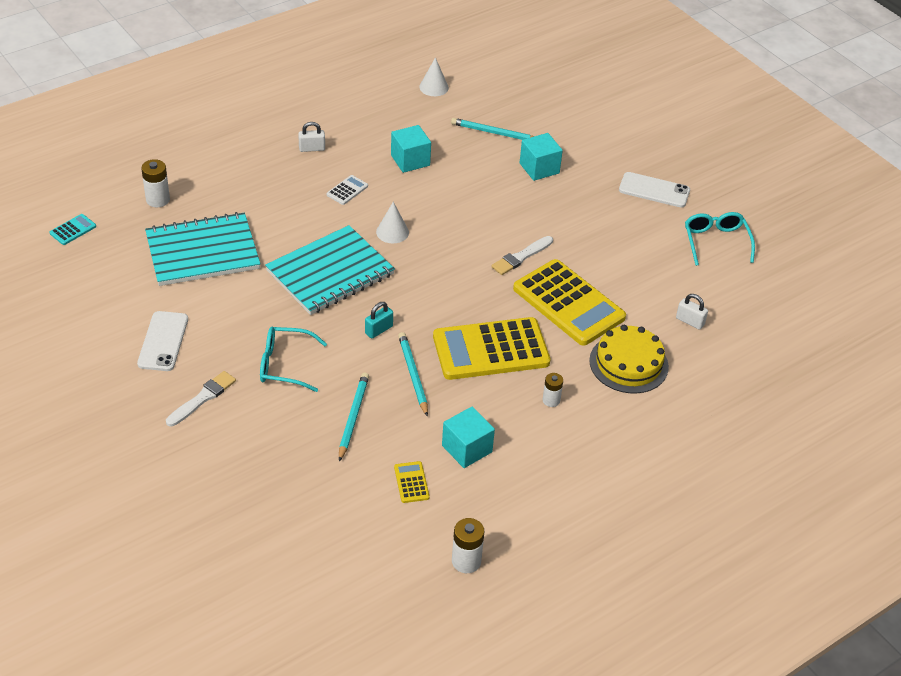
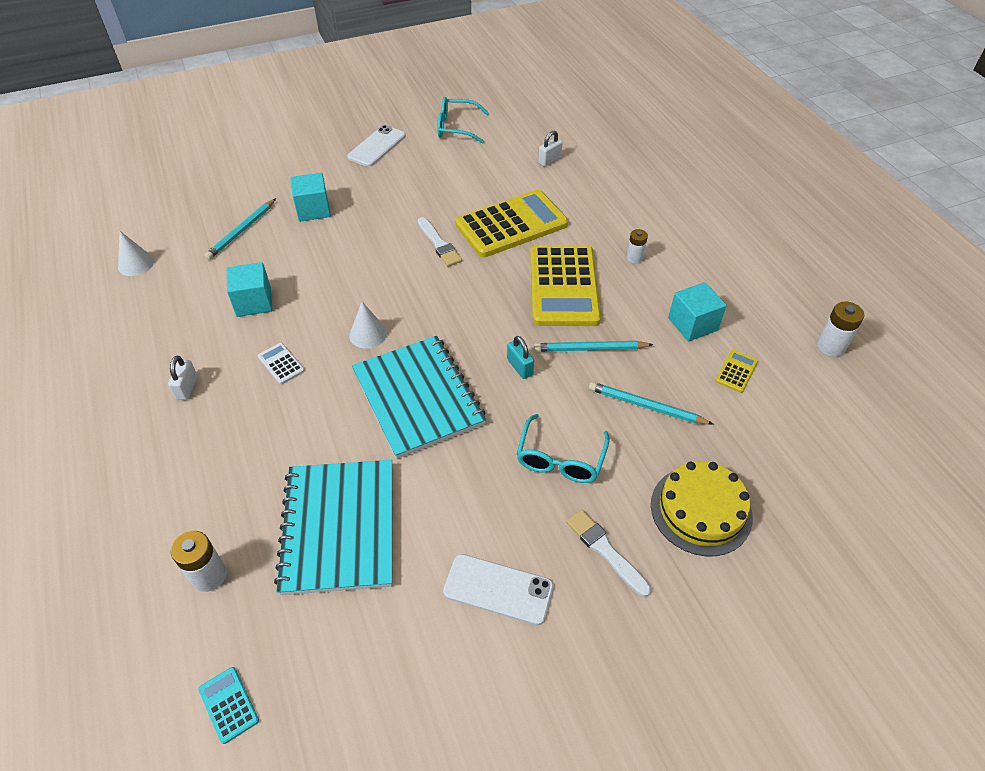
camera: 75 degrees left, 5 degrees up
(411, 482) = (736, 371): yellow calculator -> yellow calculator turned 120 degrees clockwise
(628, 363) = (594, 203): yellow cake -> yellow cake (701, 510)

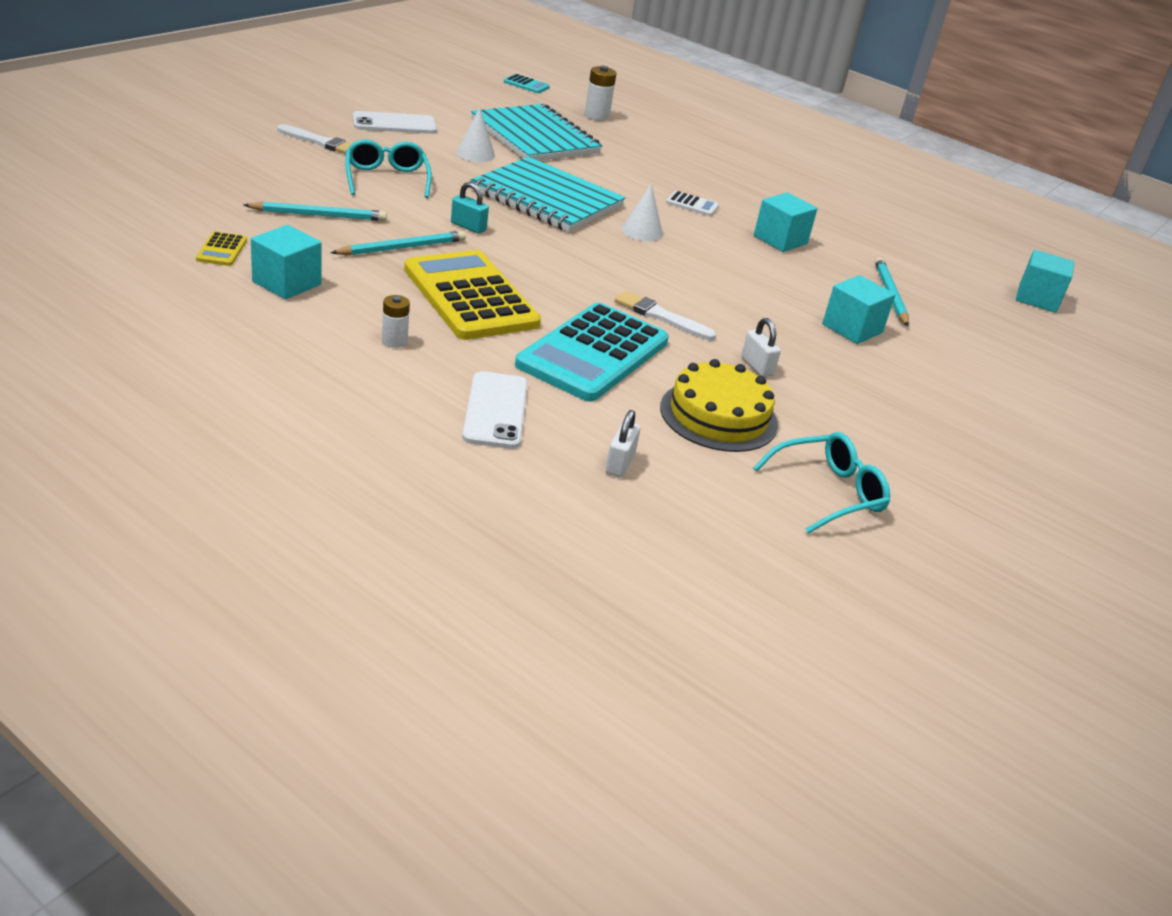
camera: 145 degrees right, 15 degrees down
(130, 206) = (1037, 298): none -> turquoise cube
(136, 264) = (934, 252): white cone -> white cone (475, 154)
(187, 387) = (745, 184): white padlock -> white padlock (757, 366)
(377, 146) = (898, 428): white phone -> white phone (496, 410)
(511, 225) = (593, 353): yellow calculator -> turquoise calculator
(701, 510) = (244, 165): yellow cake -> yellow cake (718, 416)
(831, 346) = (94, 285): white battery -> none

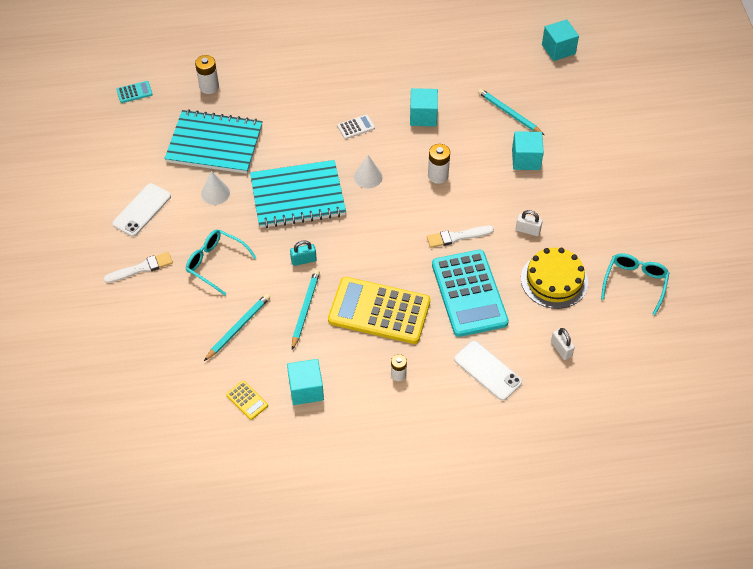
camera: 40 degrees left, 20 degrees up
(721, 275) = (438, 175): none -> white battery

